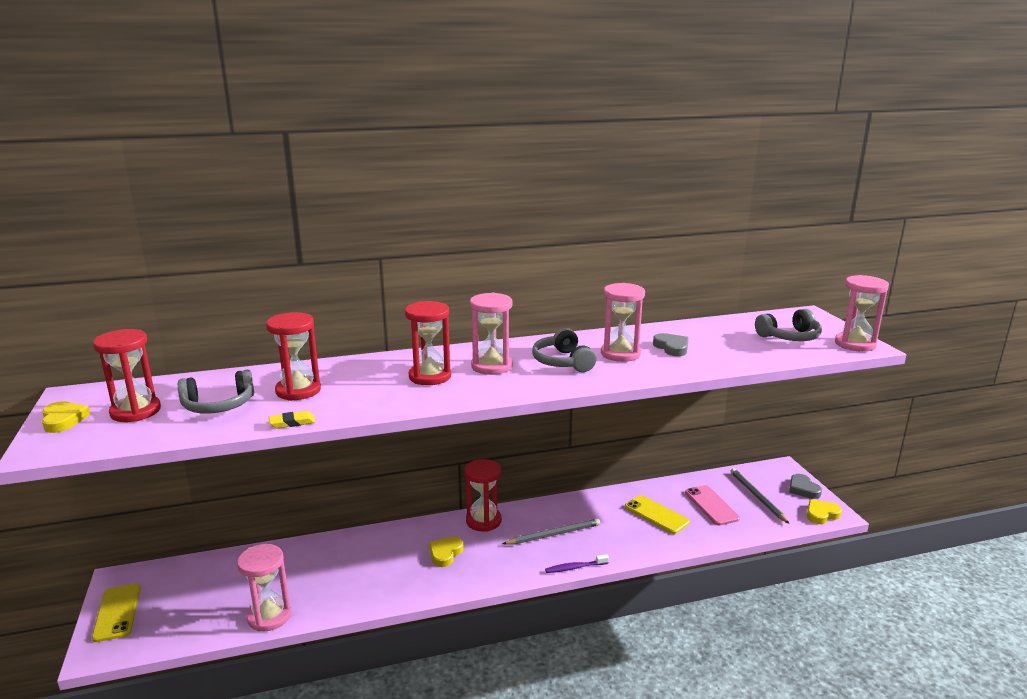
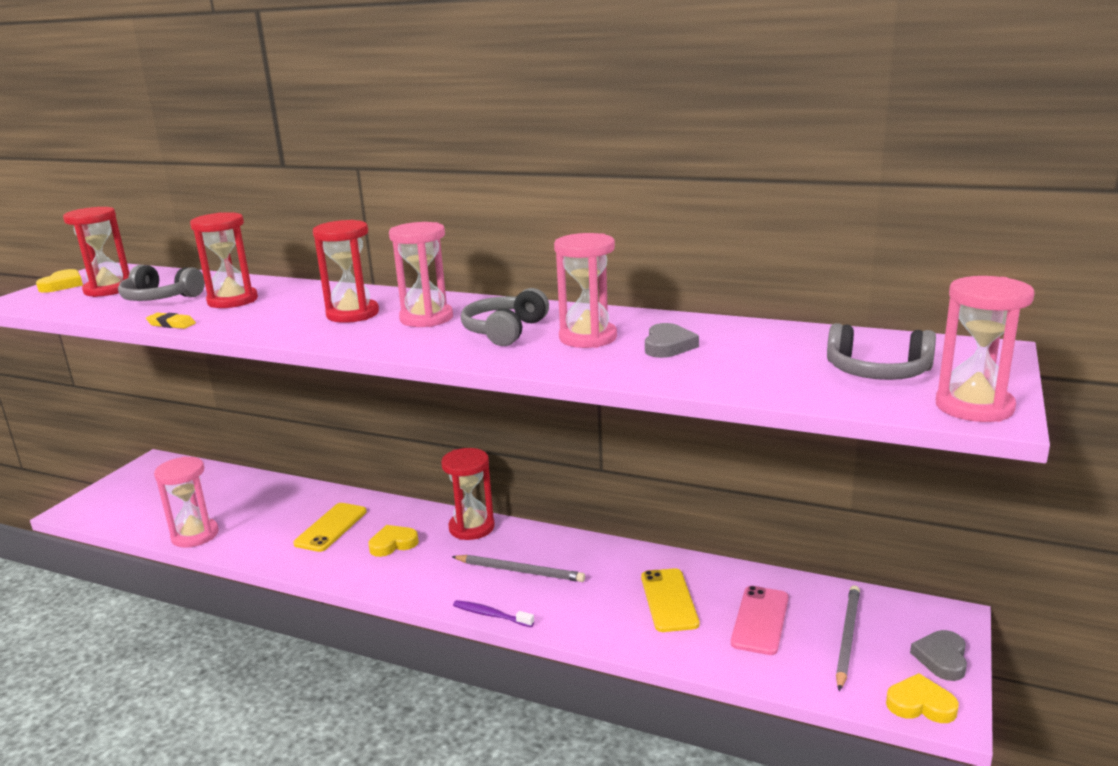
camera: 40 degrees right, 0 degrees up
(117, 612) = (119, 487): yellow phone -> yellow phone (331, 527)

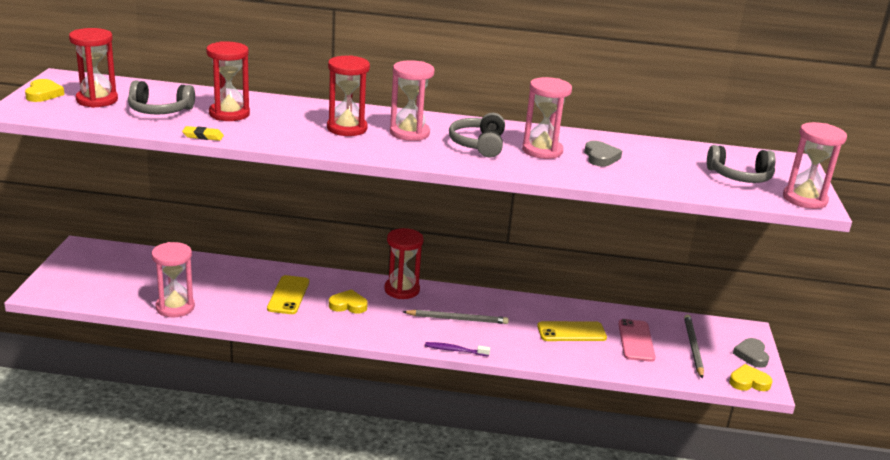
camera: 20 degrees left, 5 degrees up
(393, 544) = (348, 305): yellow heart -> yellow heart turned 45 degrees clockwise
(669, 600) = (571, 332): yellow phone -> yellow phone turned 75 degrees counterclockwise

